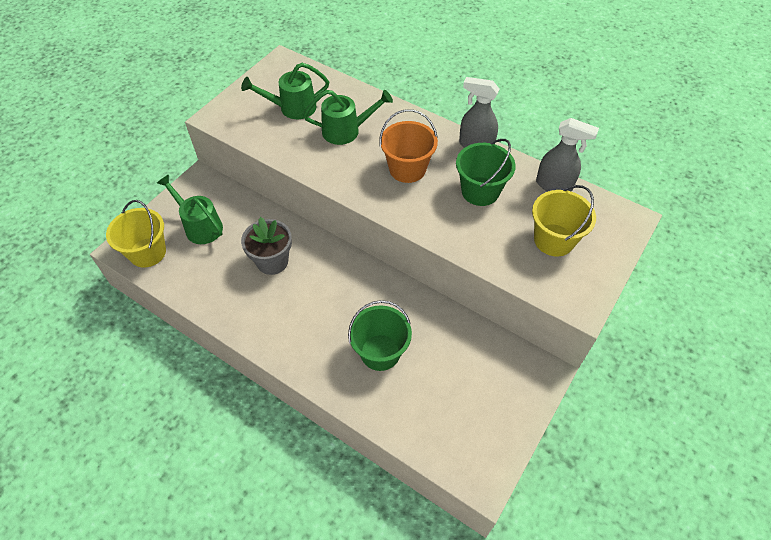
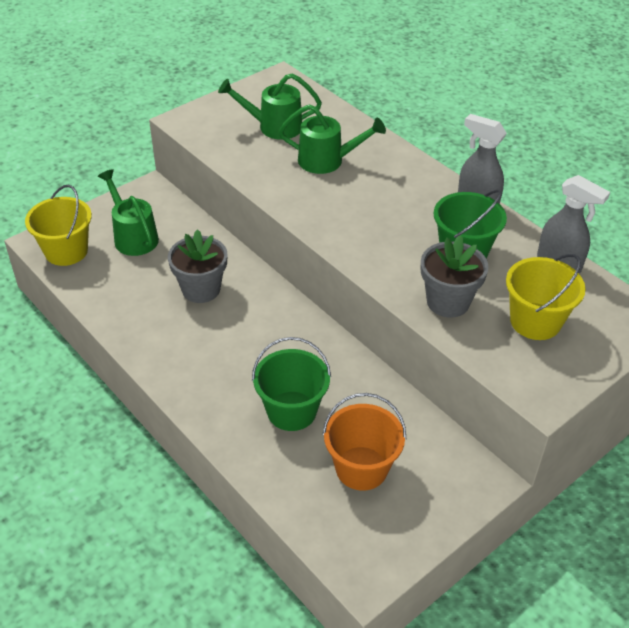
camera: 15 degrees right, 10 degrees down
(407, 169) = (384, 212): orange bucket -> orange bucket (361, 468)
(483, 238) = (448, 302): none -> grey flower pot

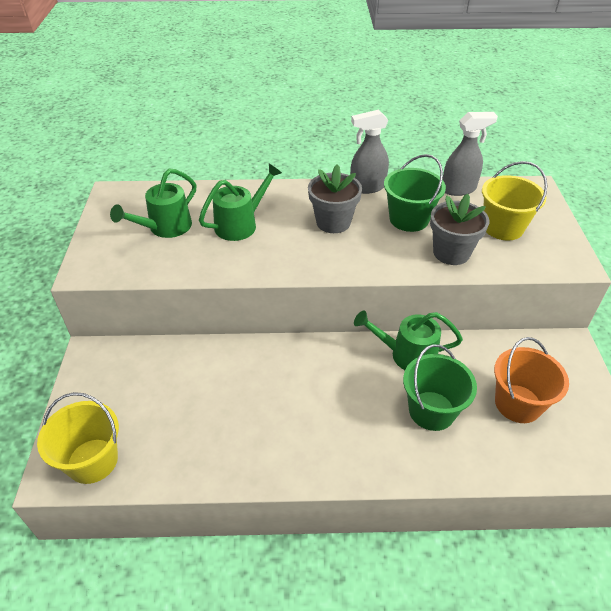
camera: 50 degrees left, 0 degrees up
(133, 236) = (133, 399): green watering can -> green watering can (406, 355)
(201, 289) = (248, 390): grey flower pot -> grey flower pot (333, 222)

